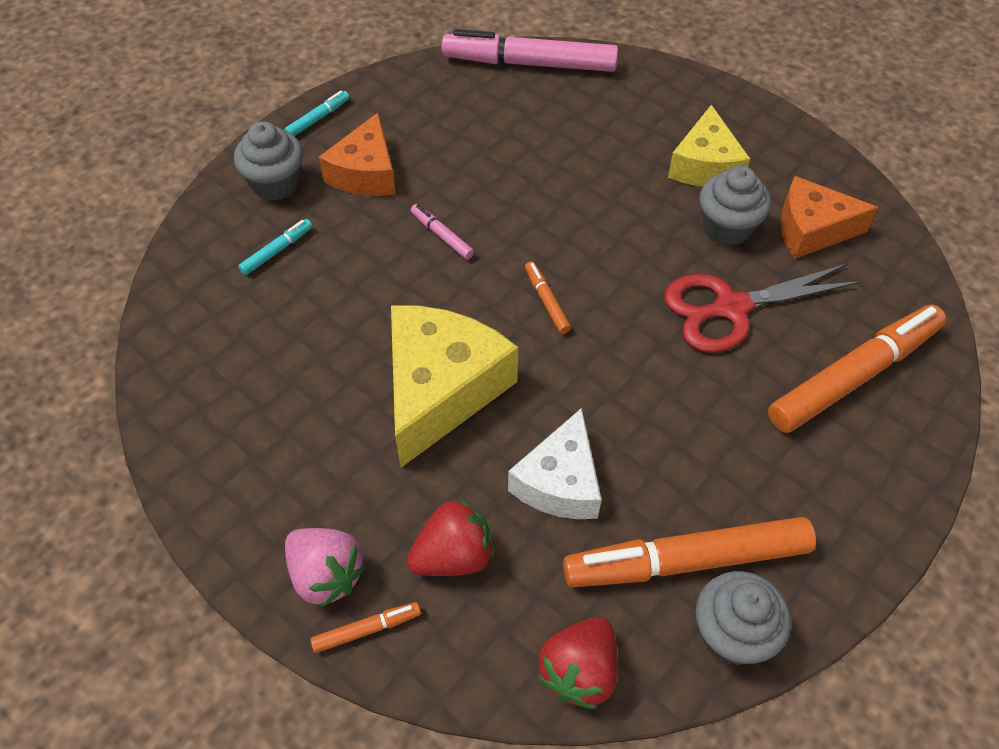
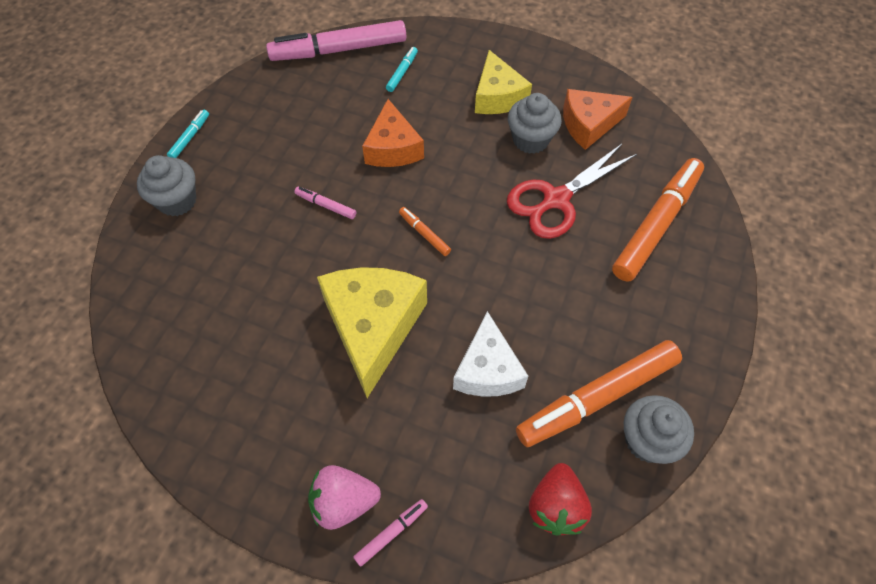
camera: 20 degrees left, 5 degrees up
(277, 251) = (200, 255): turquoise marker -> turquoise marker (402, 72)
(326, 575) = (344, 502): pink strawberry -> pink strawberry turned 150 degrees clockwise
(365, 173) = (246, 172): orange cheese -> orange cheese (393, 148)
(367, 629) = (391, 533): orange marker -> pink marker
(453, 556) = (433, 452): red strawberry -> none

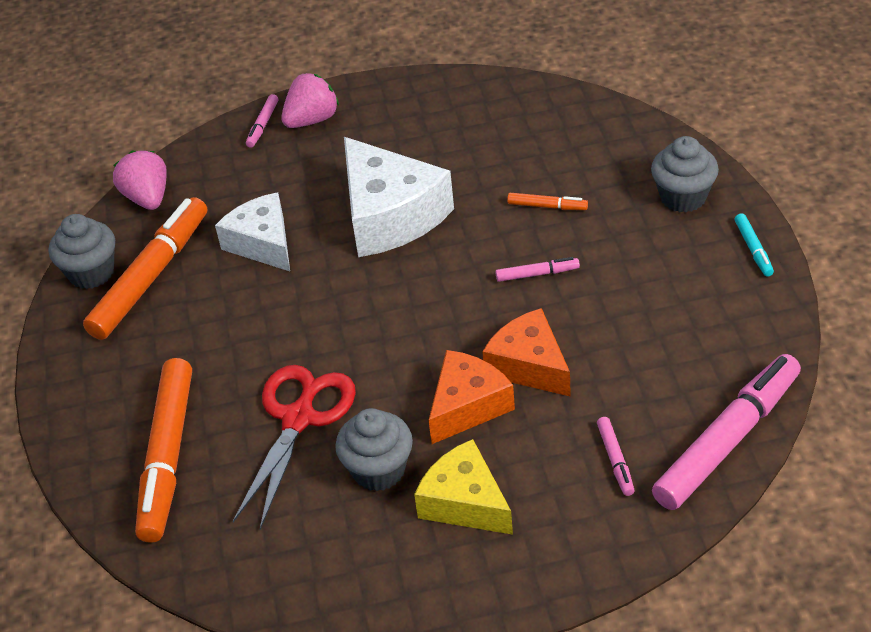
camera: 150 degrees right, 15 degrees down
(373, 327) = (390, 216): yellow cheese -> white cheese
(402, 72) = (615, 460): turquoise marker -> pink marker
(424, 234) = (413, 307): orange marker -> orange marker (547, 206)
(556, 506) = (147, 198): red strawberry -> pink strawberry
(588, 124) = (319, 535): orange cheese -> orange cheese (467, 406)

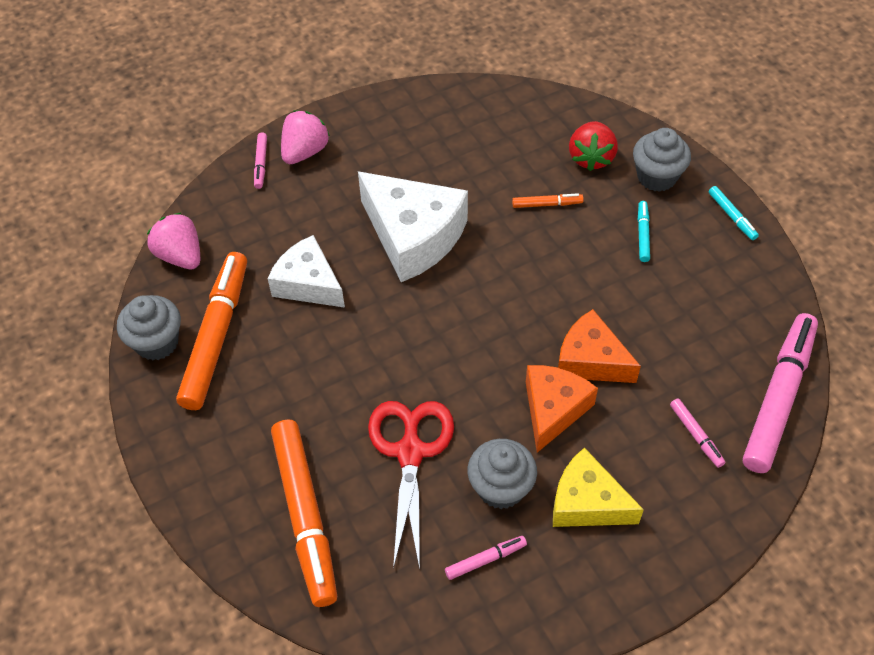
camera: 20 degrees left, 10 degrees up
(537, 274) = (563, 271): pink marker -> pink marker (485, 559)
(616, 168) = (591, 158): none -> red strawberry
(642, 252) = (643, 234): none -> turquoise marker

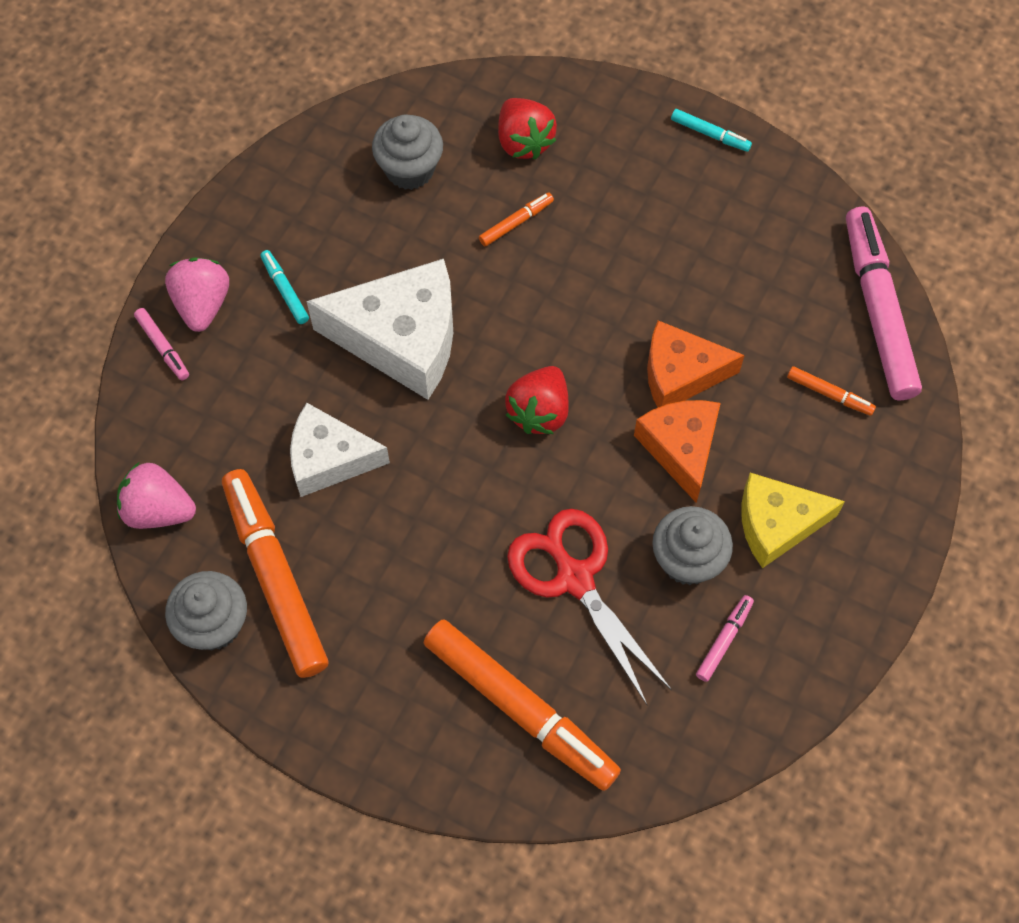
camera: 35 degrees left, 10 degrees up
(470, 330) = (539, 411): none -> red strawberry
(643, 234) = (637, 204): turquoise marker -> turquoise marker (285, 290)
(656, 177) = (606, 128): grey cupcake -> grey cupcake (410, 169)
(696, 435) = (829, 394): pink marker -> orange marker

